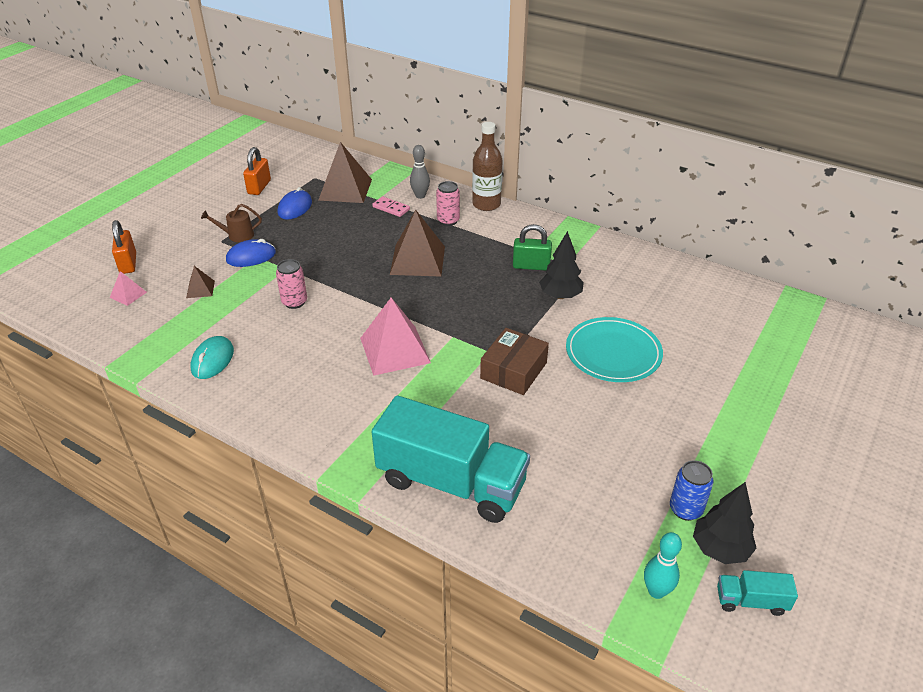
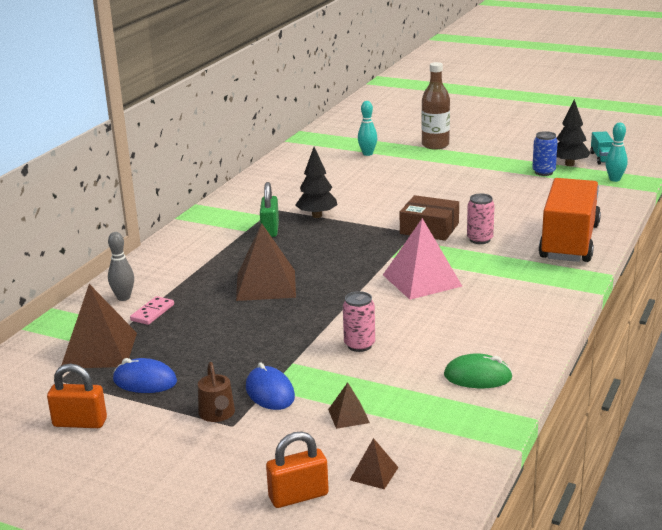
camera: 95 degrees left, 15 degrees down
(128, 294) = (374, 473): pink pyramid -> brown pyramid
(212, 360) = (477, 377): turquoise mouse -> green mouse
(448, 221) = (183, 276): pink can -> pink can (480, 239)
(451, 482) = (569, 242): turquoise truck -> orange truck
(486, 204) = (149, 258): brown bottle -> brown bottle (435, 145)
(613, 353) = (391, 194): turquoise plate -> none
(747, 346) = (367, 154): none -> turquoise bowling pin

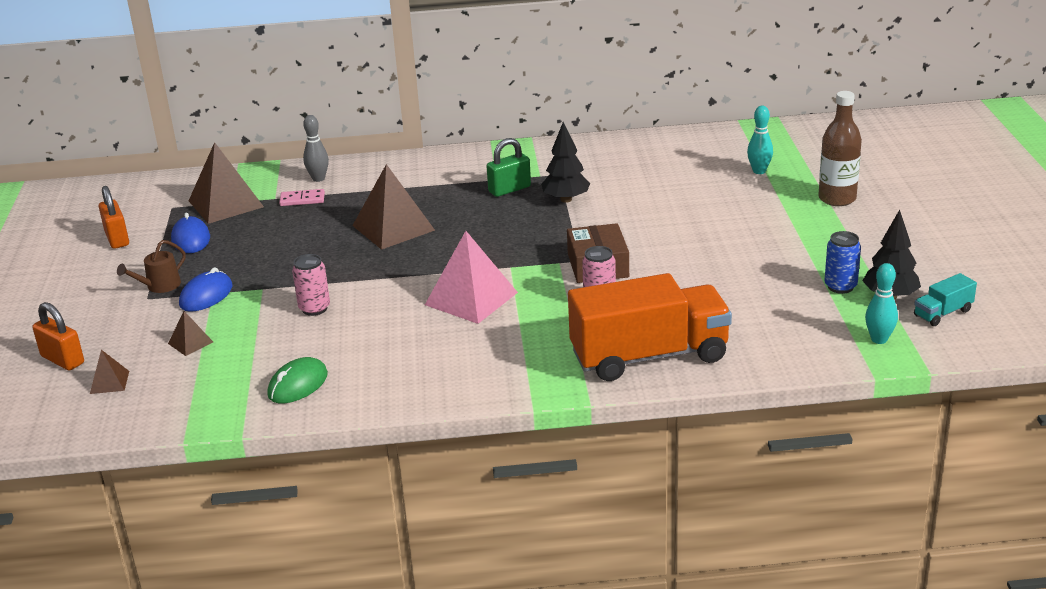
camera: 60 degrees right, 5 degrees up
(477, 377) = (298, 385): green mouse -> green mouse turned 60 degrees clockwise

